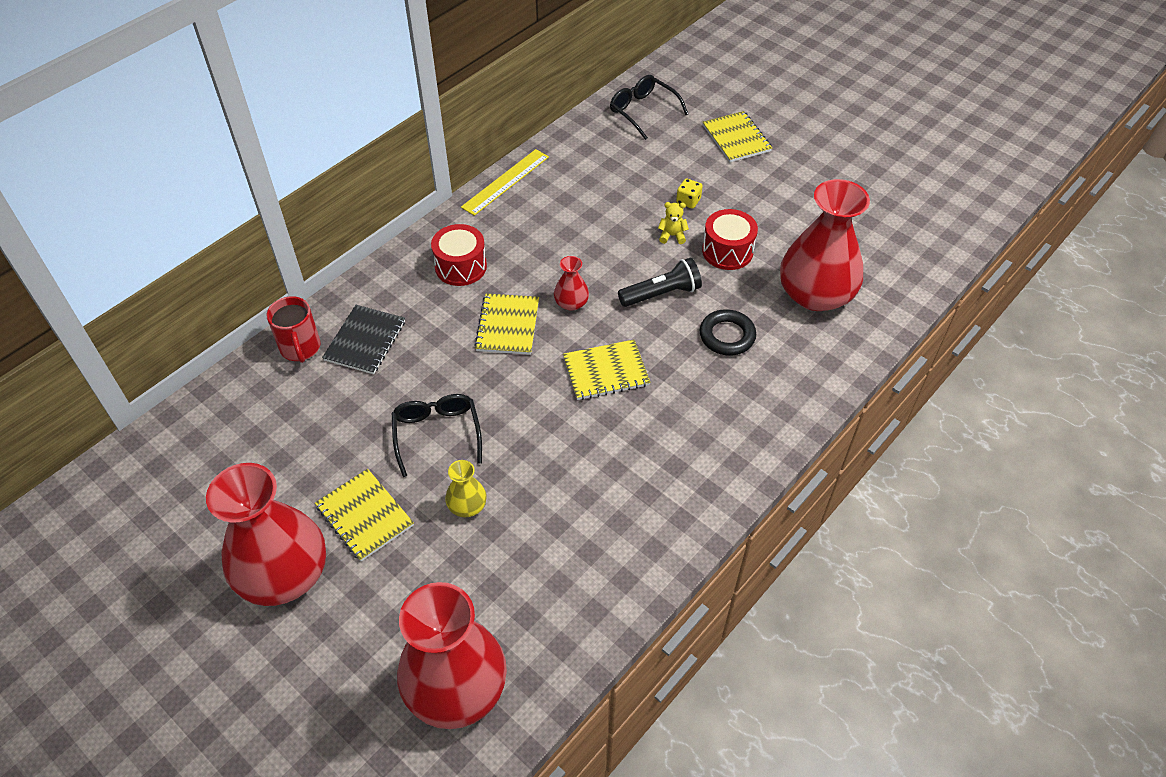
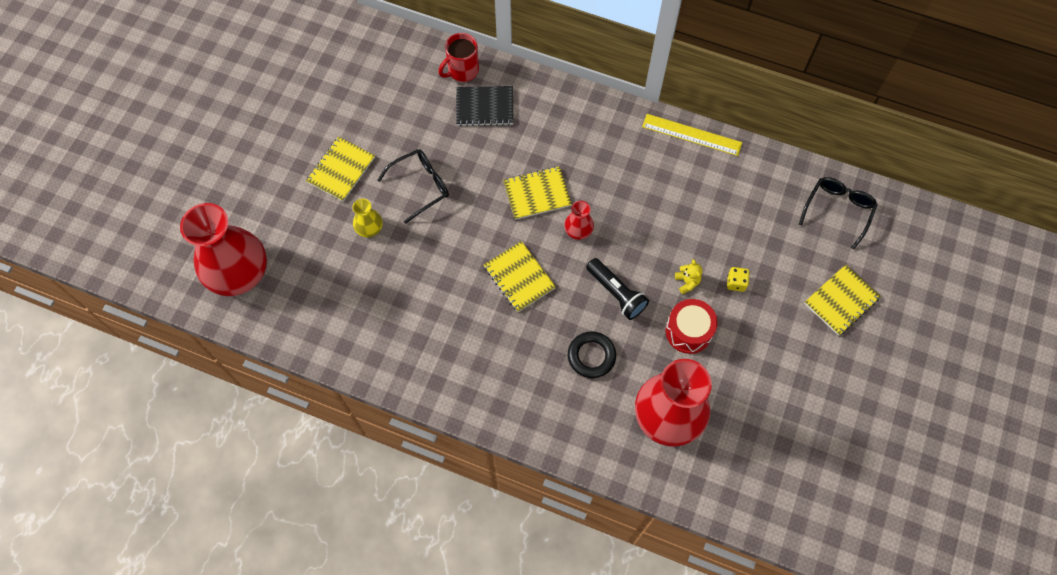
camera: 70 degrees right, 15 degrees up
(283, 573) = (285, 143): red vase -> none
(461, 266) = (583, 139): red drum -> none

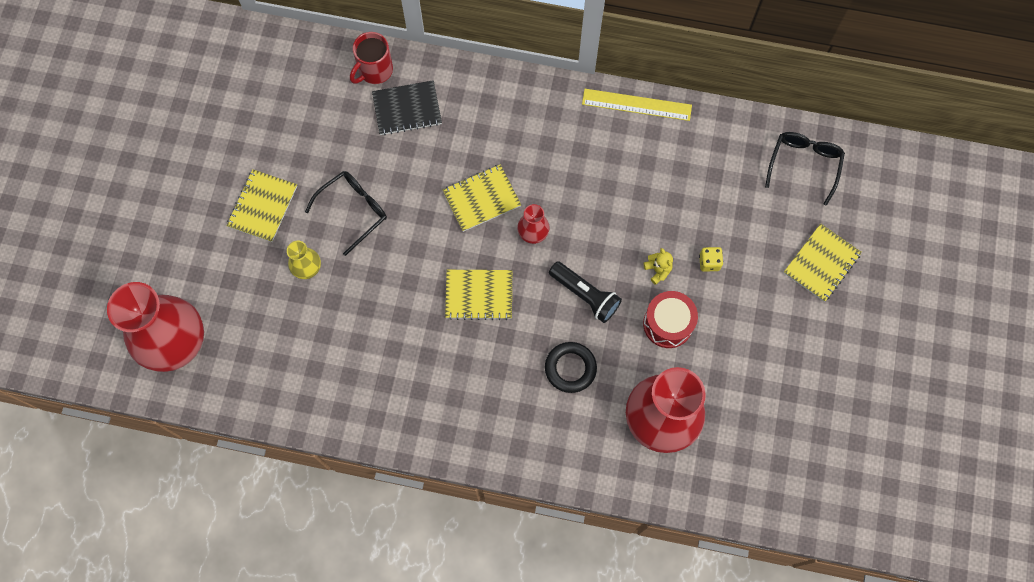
camera: 10 degrees left, 5 degrees up
(519, 277) = (479, 295): yellow notebook -> yellow notebook turned 45 degrees counterclockwise

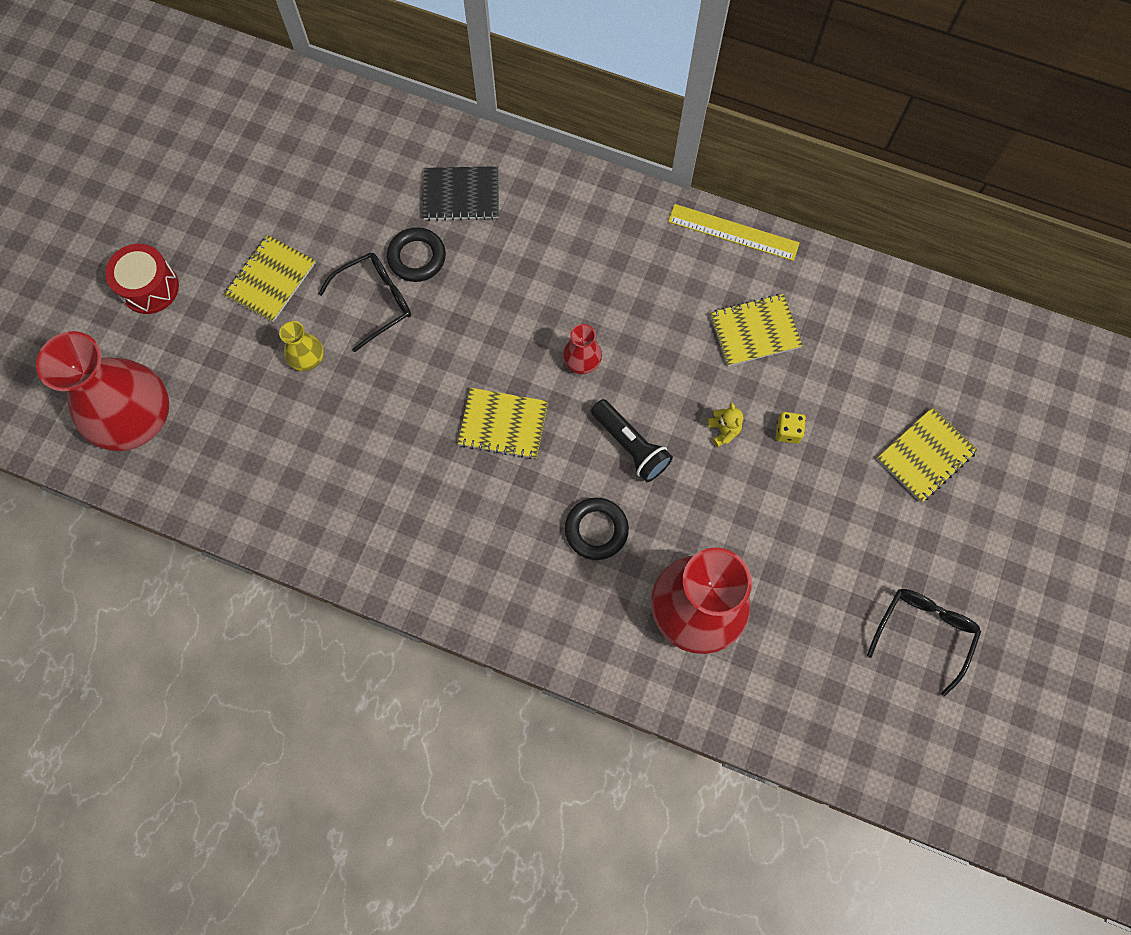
camera: 10 degrees right, 0 degrees up
(374, 70) = (432, 145): red mug -> none
(380, 168) = (417, 257): none -> black ring
(481, 198) = (528, 312): yellow notebook -> yellow notebook (754, 331)
(668, 324) = (724, 497): red drum -> red drum (150, 287)
(804, 164) = (923, 334): black glasses -> black glasses (923, 632)

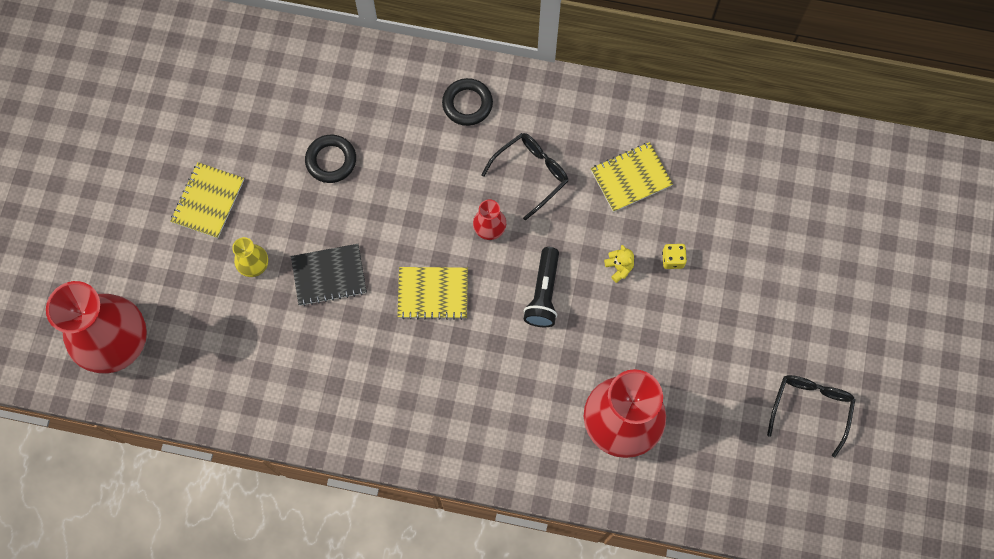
camera: 10 degrees left, 0 degrees up
(150, 287) = (103, 225): red drum -> none
(375, 301) = (303, 205): black glasses -> black glasses (531, 174)
(461, 195) = (359, 99): black notebook -> black notebook (329, 275)
(596, 530) = (527, 370): black ring -> black ring (467, 104)
(631, 446) = (544, 293): black flashlight -> black flashlight turned 60 degrees clockwise
(733, 232) = (598, 95): yellow ruler -> none
(925, 456) = (789, 260): yellow notebook -> none

